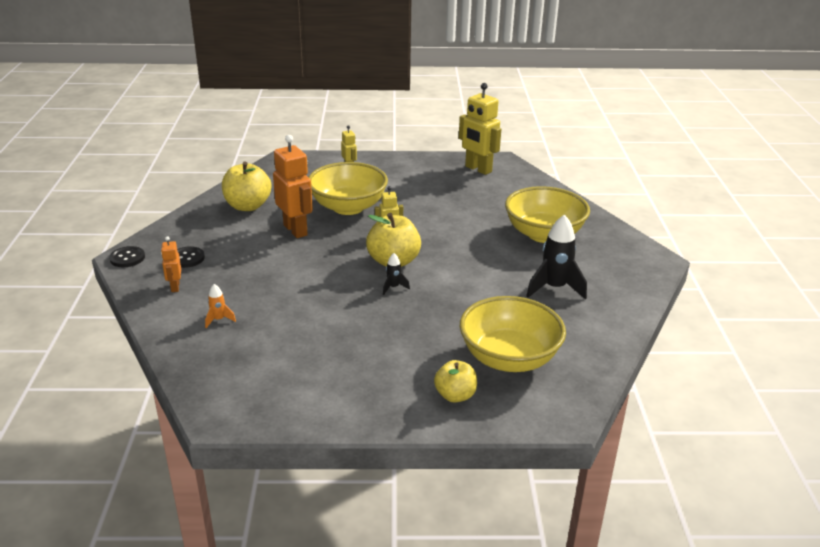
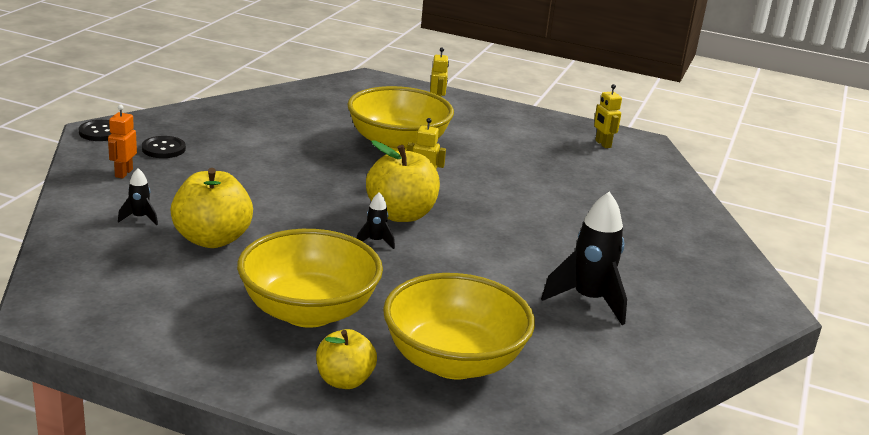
camera: 20 degrees right, 5 degrees down
(219, 320) = (140, 218): orange rocket -> black rocket
(248, 206) = (280, 115): yellow apple -> yellow apple (212, 239)
(296, 230) = (312, 152): orange robot -> none
(478, 169) = (602, 144): yellow robot -> yellow robot, size x0.51
(544, 234) = (629, 236): yellow bowl -> yellow bowl (308, 311)

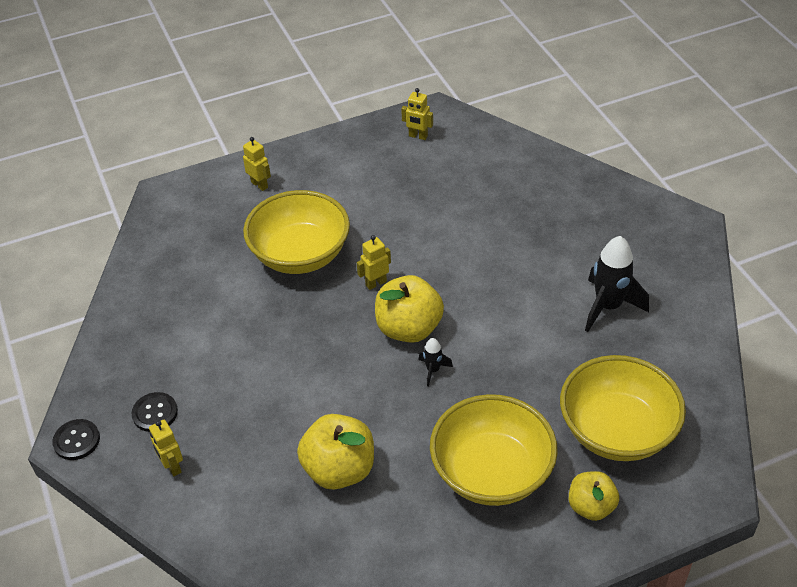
camera: 40 degrees left, 20 degrees up
(123, 173) = (172, 466): orange robot -> yellow robot
(140, 218) = (261, 498): black rocket -> none

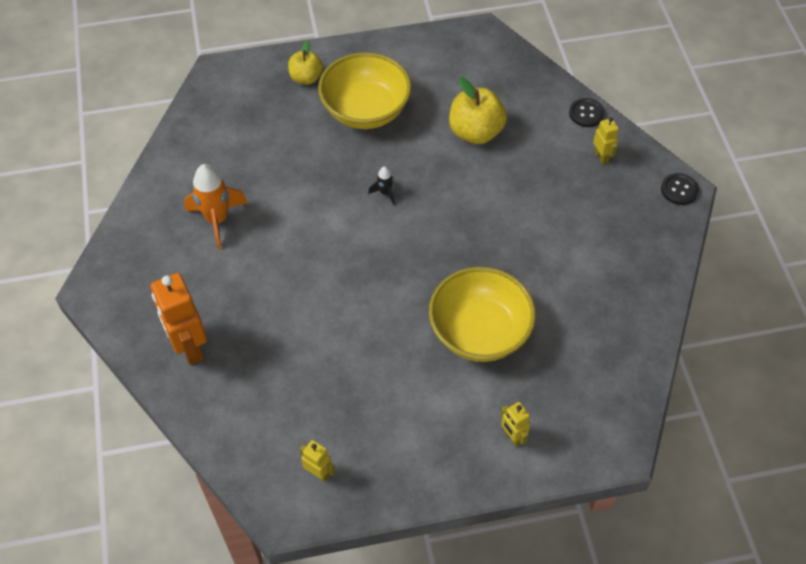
camera: 170 degrees left, 10 degrees up
(155, 413) = (617, 200): black button -> black button (586, 113)
(376, 283) = (413, 284): yellow robot -> none
(408, 328) = (395, 233): yellow apple -> none
(571, 196) = (189, 347): none -> orange robot
(608, 307) = (217, 220): black rocket -> orange rocket
(616, 431) = (263, 121): yellow bowl -> none

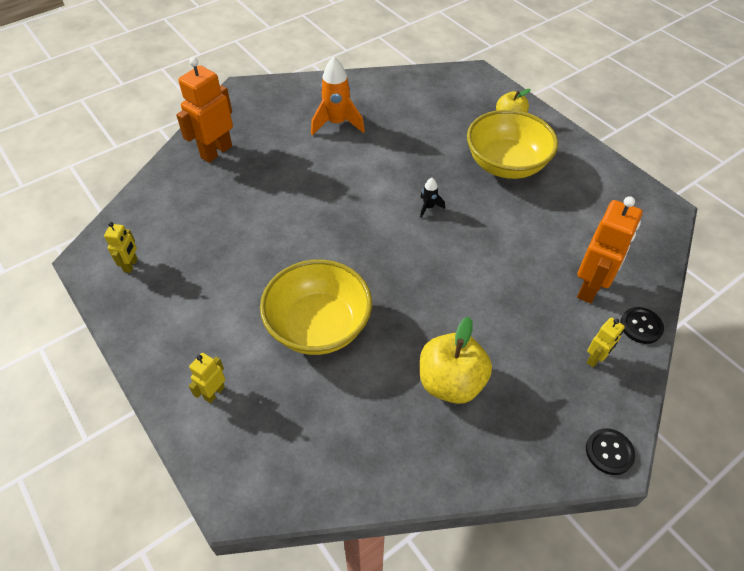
camera: 65 degrees right, 5 degrees down
(475, 132) = (543, 245): yellow apple -> yellow apple (451, 382)
(535, 124) = (590, 288): none -> orange robot

